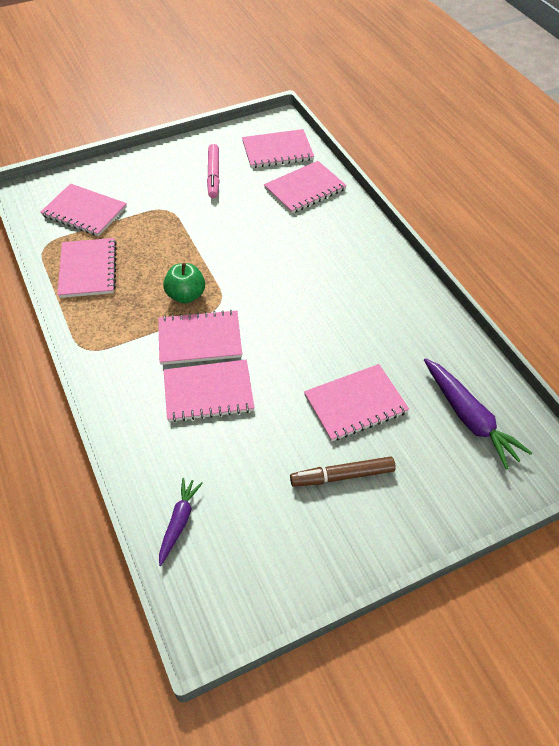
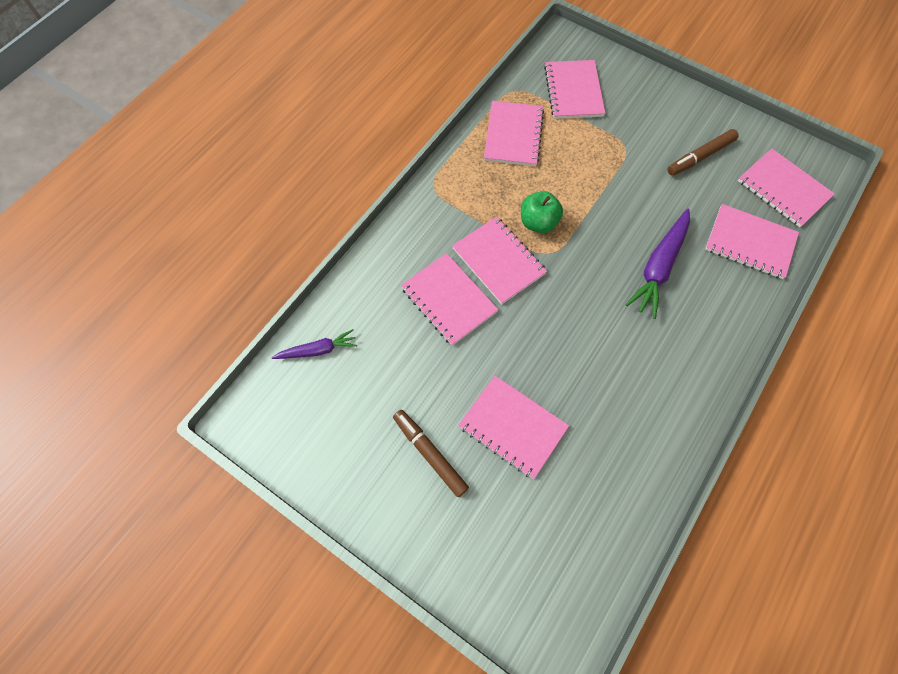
camera: 60 degrees right, 15 degrees up
(88, 269) = (513, 135): pink notebook -> pink notebook turned 45 degrees counterclockwise
(213, 175) = (700, 157): pink marker -> brown marker
(469, 418) = (563, 542): purple carrot -> purple carrot (658, 267)

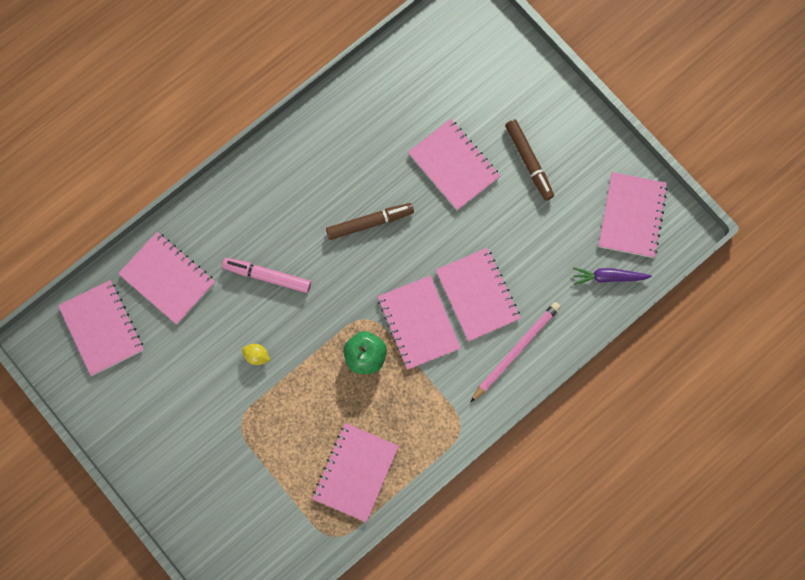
camera: 165 degrees left, 10 degrees up
(398, 259) = (516, 350): none -> pink pencil
(573, 91) = (267, 517): pink notebook -> pink notebook (632, 216)
(636, 200) = (257, 356): none -> yellow lemon
(658, 267) = (267, 276): purple carrot -> pink marker
(700, 157) = (167, 390): brown marker -> brown marker (370, 222)

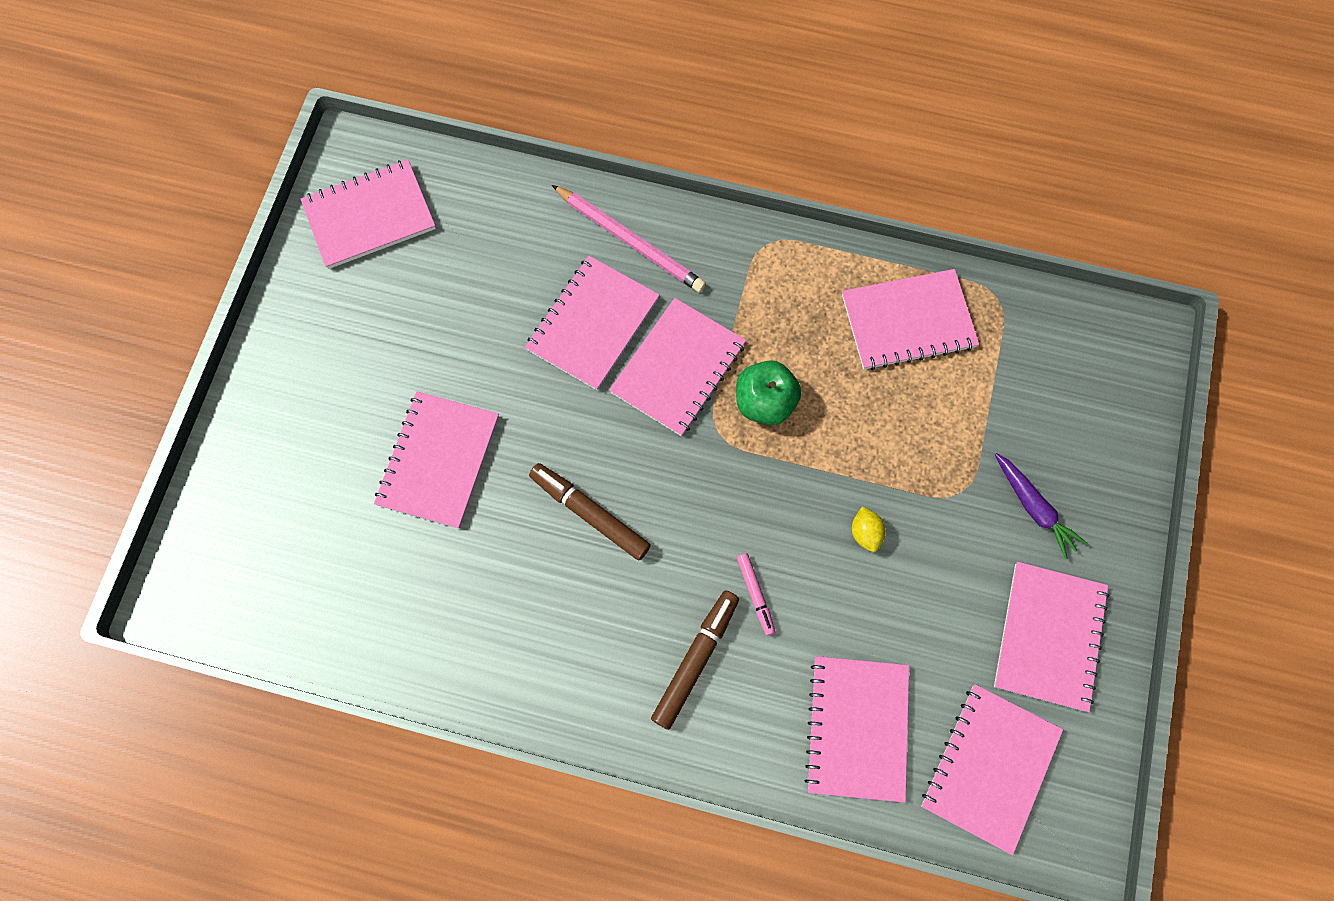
camera: 125 degrees left, 5 degrees down
(137, 408) = (1049, 636): none -> pink notebook
(267, 276) = (755, 595): pink marker -> pink marker, size x0.58
(516, 350) = (630, 241): pink pencil -> pink pencil turned 150 degrees counterclockwise
(529, 162) = (373, 373): brown marker -> brown marker (695, 660)
(608, 277) = (467, 197): purple carrot -> purple carrot (1033, 508)

